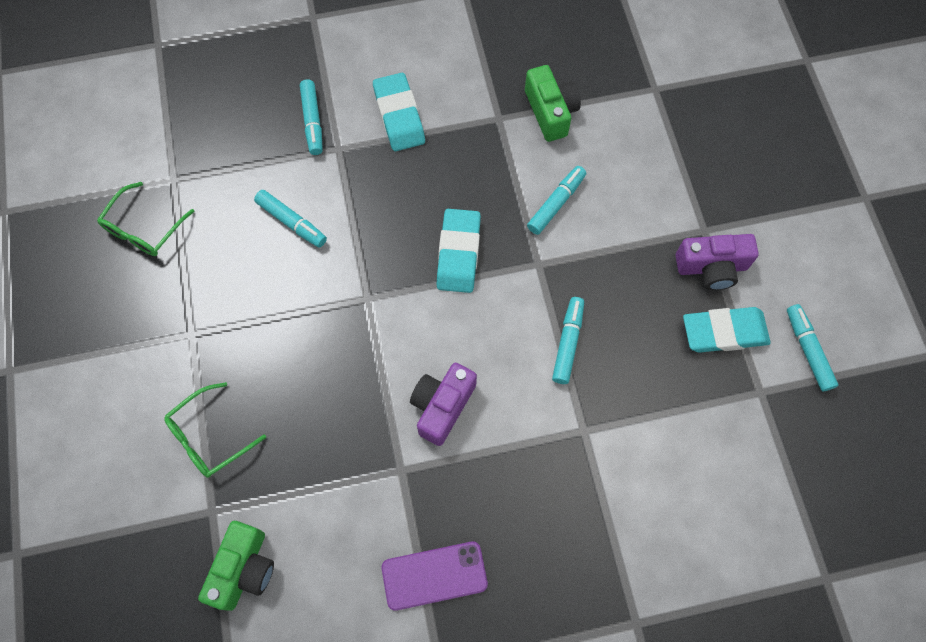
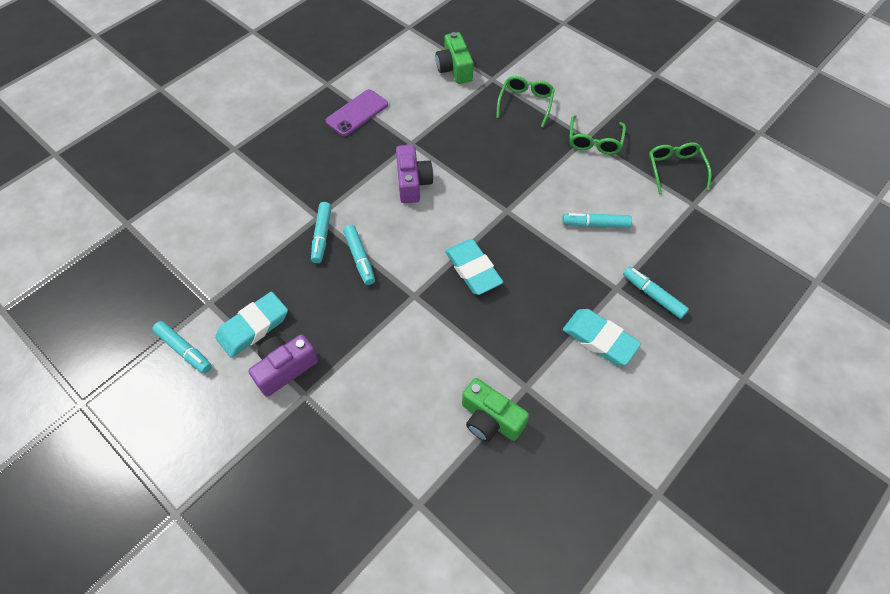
camera: 145 degrees right, 10 degrees down
(188, 322) = (594, 141): none -> green glasses
(556, 203) = (432, 345): turquoise marker -> turquoise marker (322, 236)

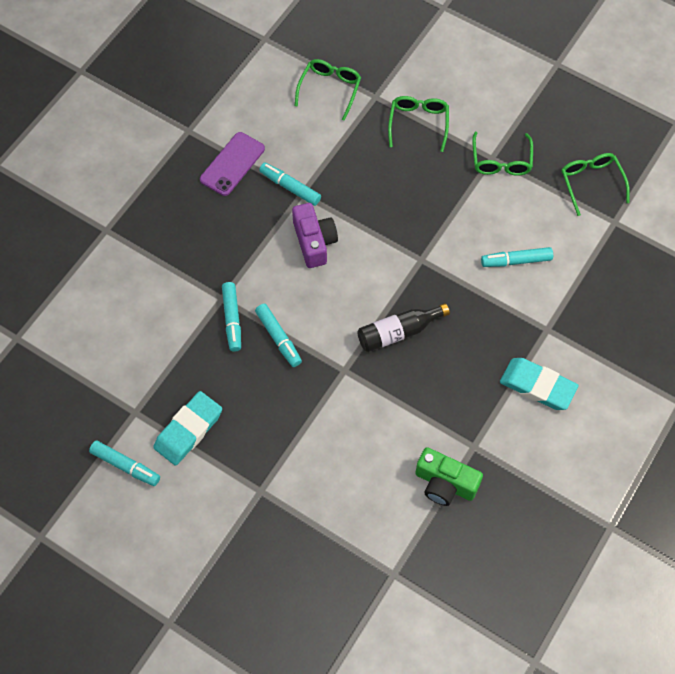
camera: 10 degrees left, 5 degrees up
(285, 368) = (233, 467): purple camera -> none
(454, 69) = (330, 89): green camera -> green glasses
(473, 269) = (398, 332): turquoise eraser -> black bottle
(653, 295) = (584, 331): turquoise marker -> turquoise marker (290, 187)

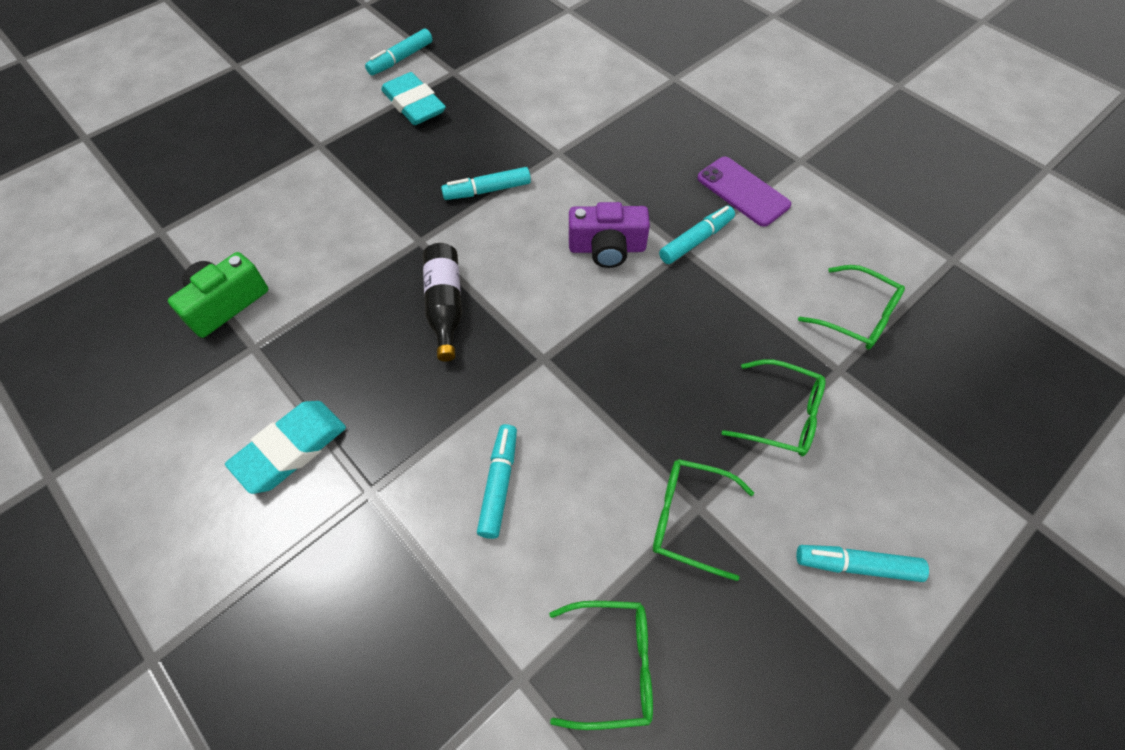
camera: 105 degrees right, 5 degrees down
(232, 319) = (527, 156): turquoise marker -> turquoise marker (856, 565)

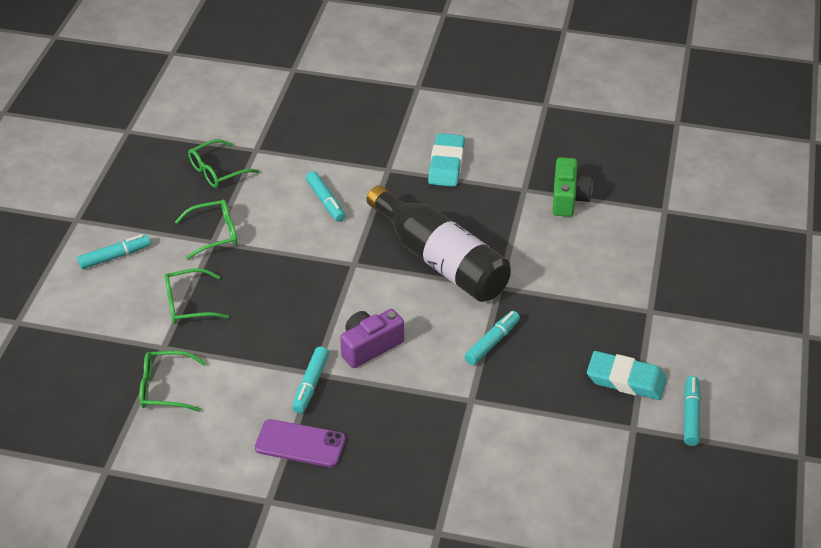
camera: 145 degrees right, 15 degrees down
(445, 306) = (440, 260): black bottle -> black bottle, size x1.88

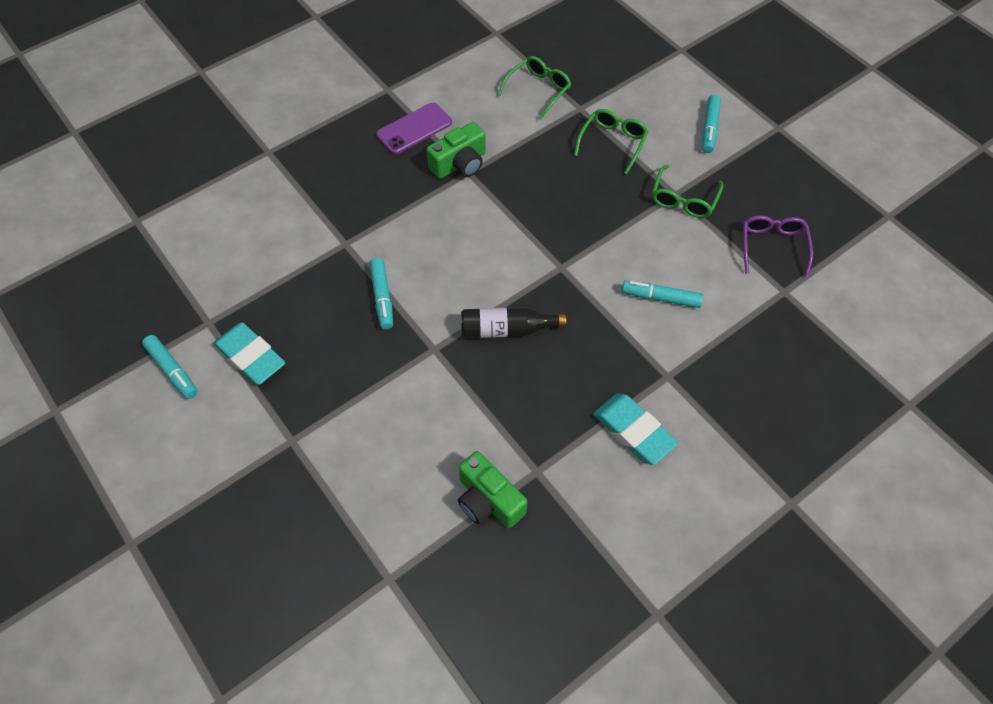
camera: 130 degrees right, 15 degrees up
(217, 171) = (772, 246): green glasses -> purple glasses
(310, 385) = (460, 164): turquoise marker -> green camera
(369, 346) = (460, 219): purple camera -> none
(440, 260) = (506, 329): black bottle -> black bottle, size x0.53
(626, 380) = (250, 357): turquoise eraser -> turquoise eraser turned 75 degrees clockwise

